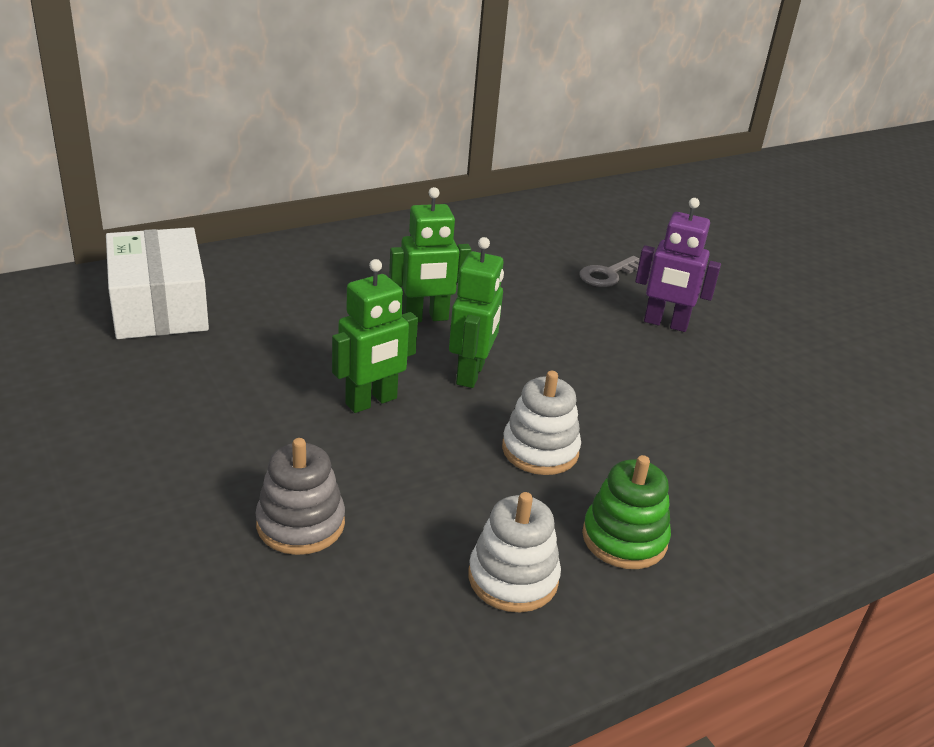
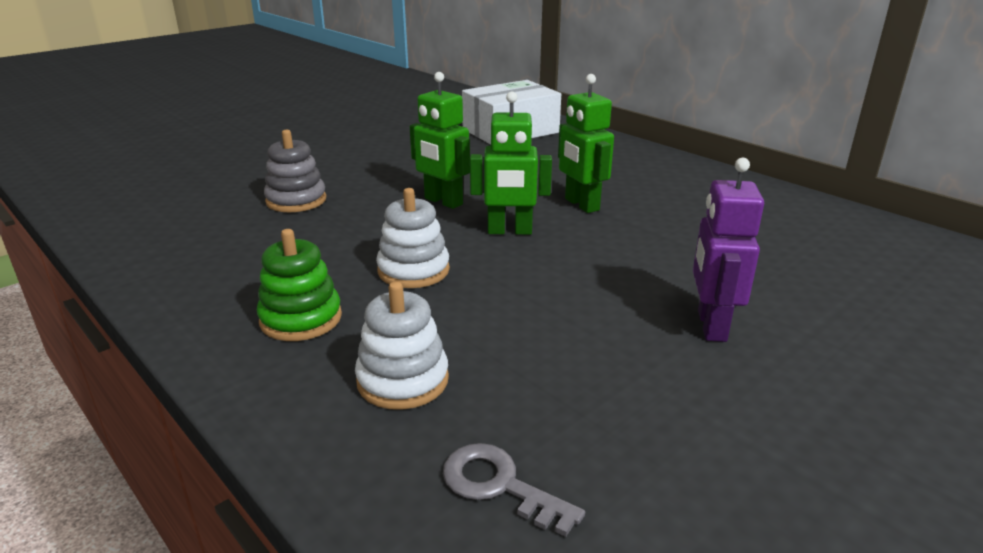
camera: 80 degrees right, 5 degrees down
(513, 578) = (247, 273): white stacking toy -> white stacking toy (403, 380)
(608, 275) = (783, 282): grey key -> grey key (499, 486)

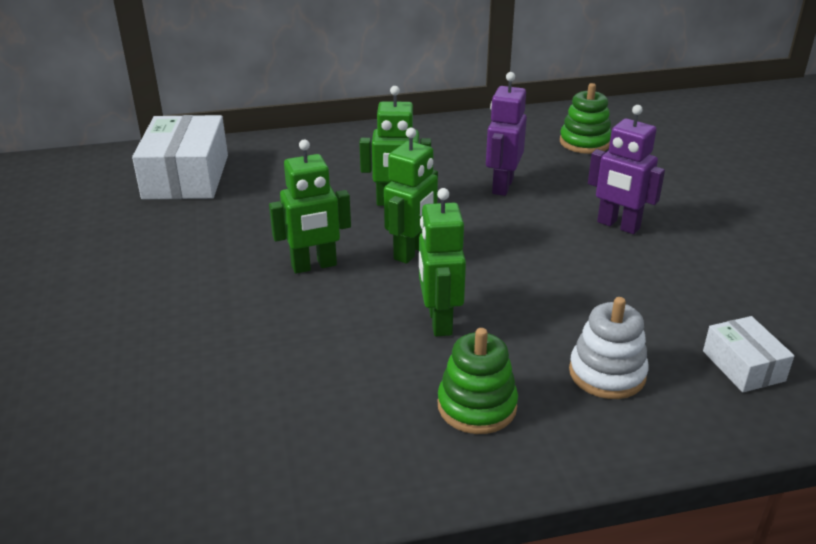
camera: 60 degrees left, 5 degrees up
(296, 200) = (205, 355): grey stacking toy -> none
(413, 270) = (439, 321): white stacking toy -> green robot
(499, 486) = (743, 366): grey key -> white box
(688, 242) = (502, 186): none -> purple robot
(870, 264) = (584, 142): none -> green stacking toy

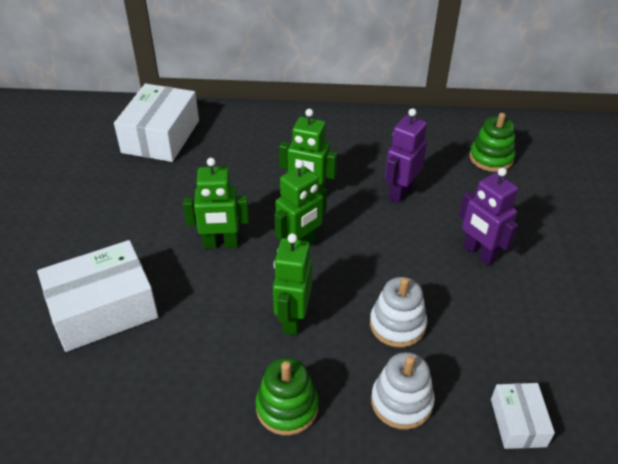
camera: 15 degrees right, 10 degrees up
(193, 355) = (103, 309): none -> white box
(563, 304) = (397, 325): none -> white stacking toy

